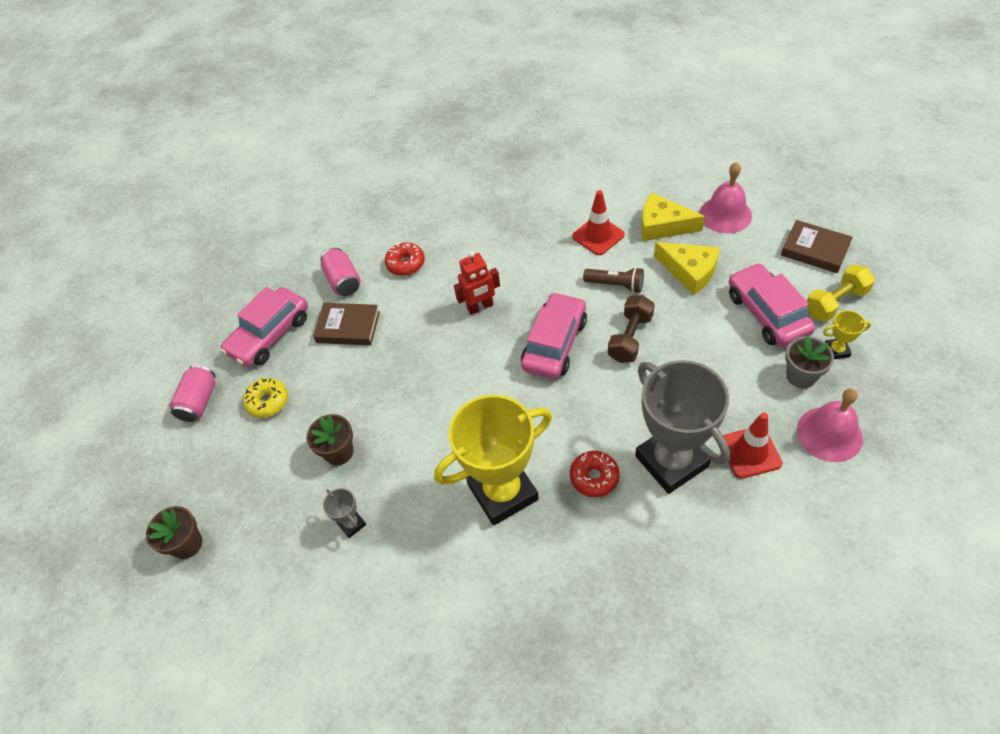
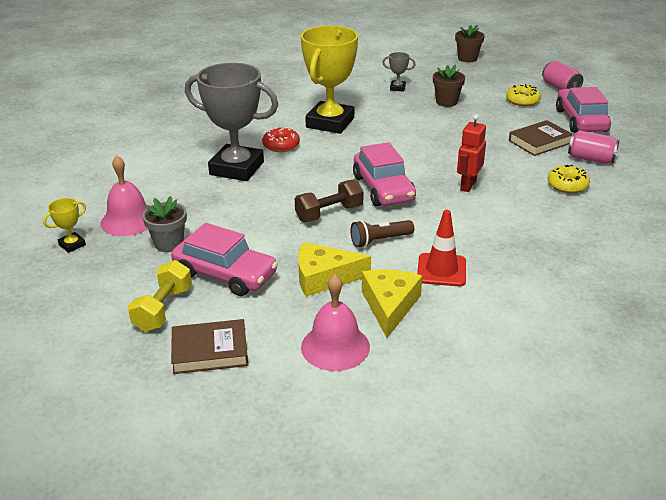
camera: 135 degrees right, 20 degrees down
(405, 264) = (567, 185): red donut -> yellow donut
(630, 338) = (329, 213): brown dumbbell -> brown dumbbell turned 75 degrees clockwise
(663, 225) = (390, 306): yellow cheese -> yellow cheese turned 60 degrees counterclockwise
(750, 452) = (184, 191): red traffic cone -> none
(836, 350) = (145, 272): yellow trophy -> yellow trophy (72, 245)

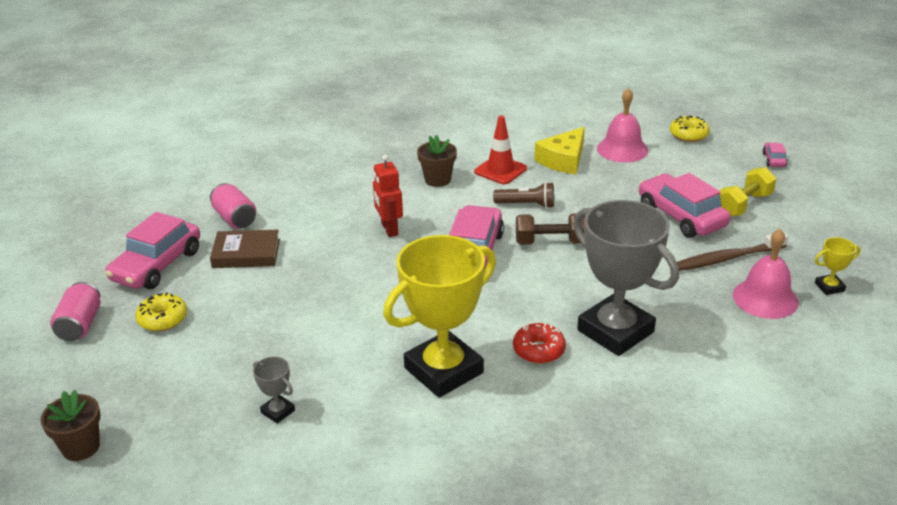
camera: 150 degrees left, 0 degrees up
(135, 395) = (774, 160): none -> pink car
(169, 244) = (726, 258): grey flower pot -> brown toothbrush
(210, 351) = (714, 169): brown book -> none
(324, 277) = (598, 191): yellow cheese -> none
(446, 102) = (253, 353): brown flower pot -> brown flower pot (437, 180)
(467, 185) = (389, 229): red robot -> red robot turned 105 degrees clockwise
(567, 185) = (302, 201): yellow donut -> yellow donut (688, 135)

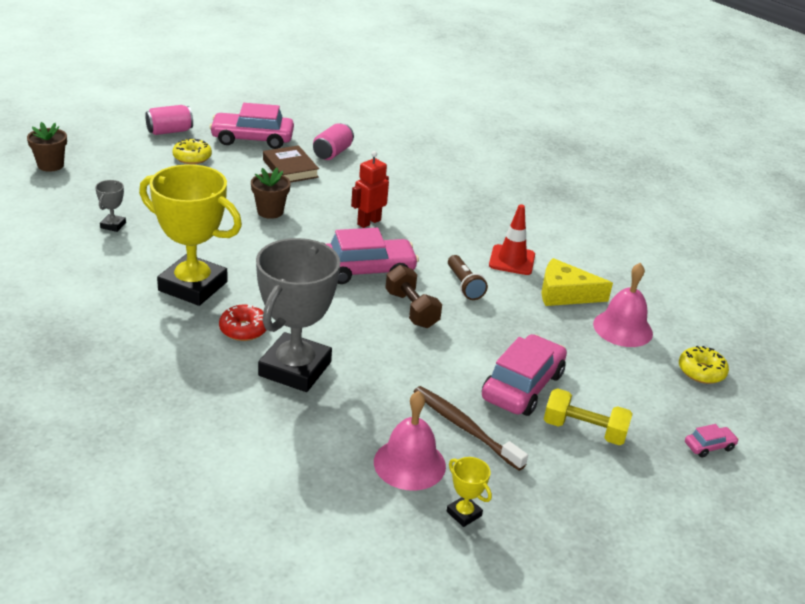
camera: 60 degrees right, 0 degrees up
(437, 180) = (465, 230): brown flower pot -> brown flower pot (270, 211)

